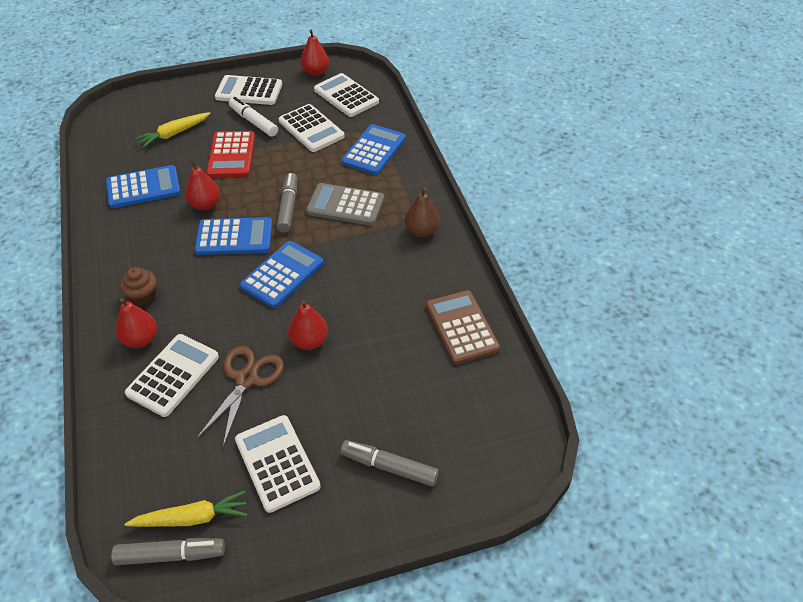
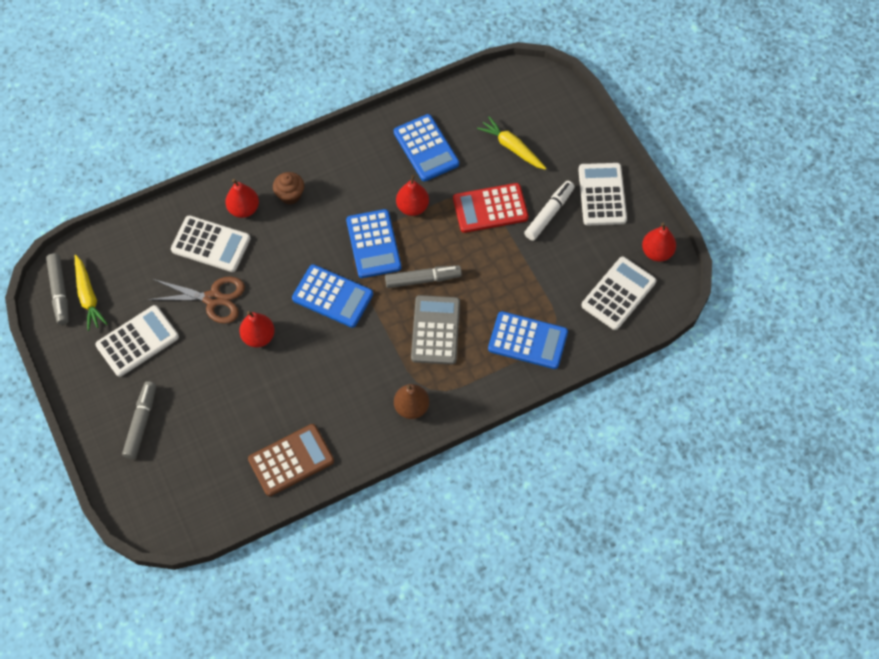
camera: 80 degrees right, 15 degrees up
(311, 129) = (550, 272): white calculator -> none

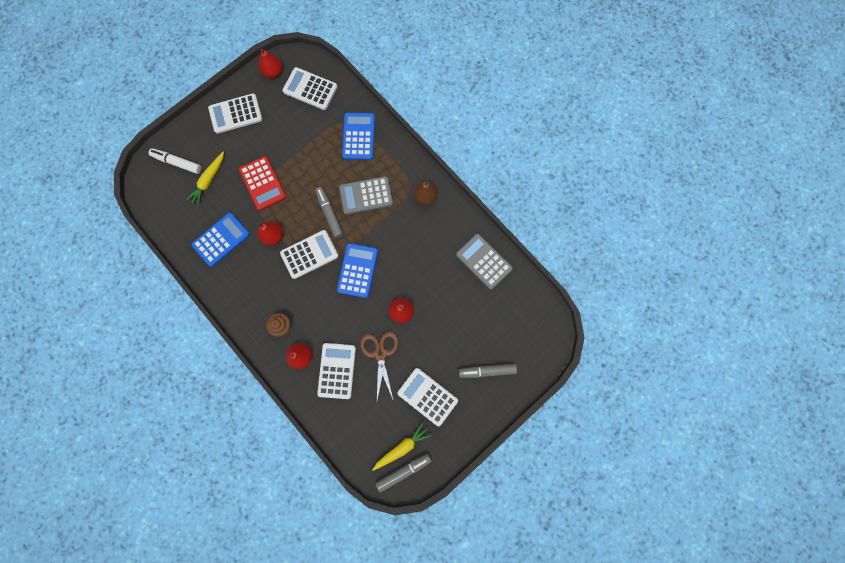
camera: 105 degrees left, 15 degrees up
(291, 460) = (483, 261): brown calculator -> grey calculator
(373, 244) = (309, 254): blue calculator -> white calculator
(549, 214) = (258, 144): white marker -> white marker (177, 162)

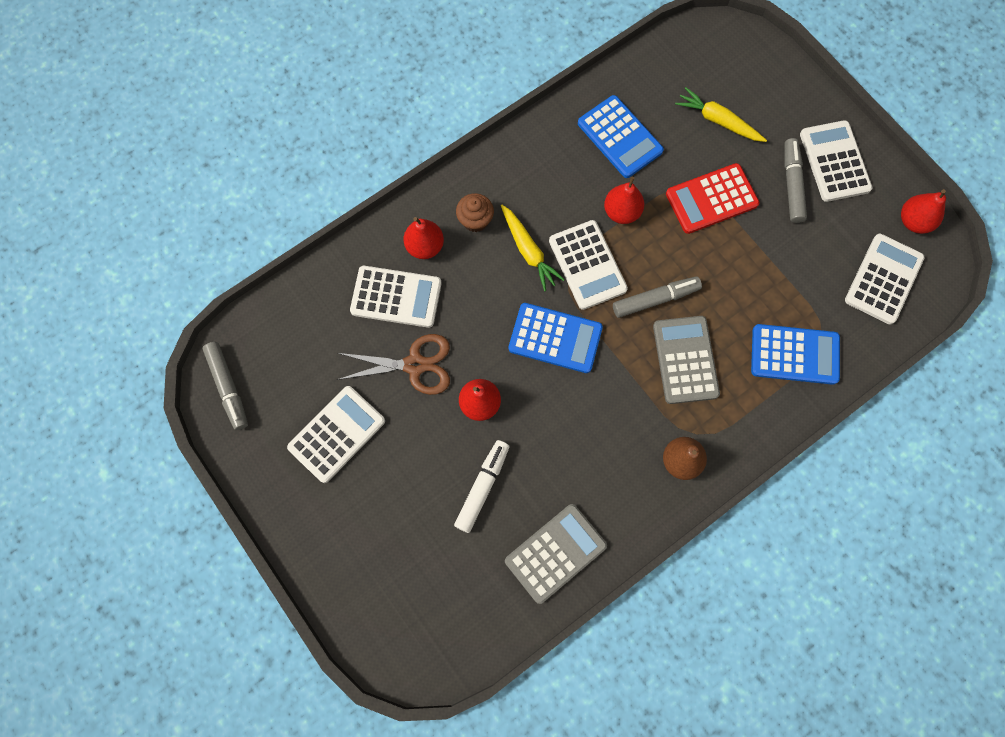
camera: 95 degrees right, 5 degrees down
(177, 162) = (749, 77): white marker -> white marker (482, 487)
(402, 447) = (264, 387): yellow carrot -> yellow carrot (528, 251)
(487, 371) = (365, 537): grey marker -> grey marker (792, 184)

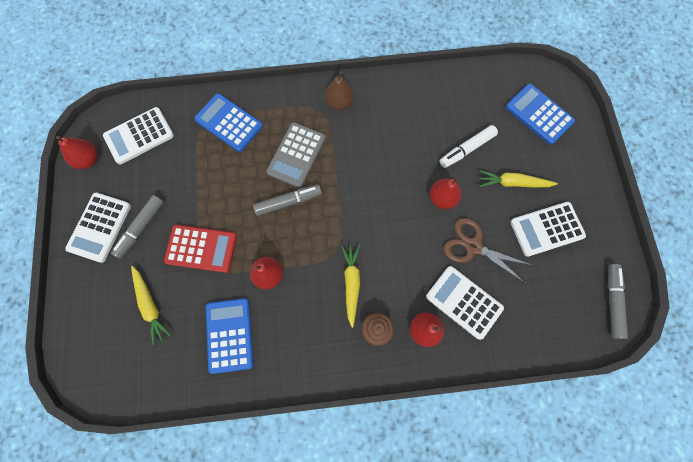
camera: 150 degrees left, 0 degrees up
(402, 473) = (513, 183): none -> yellow carrot
(555, 338) = (369, 213): blue calculator -> blue calculator (539, 114)
(555, 553) = (442, 94): grey calculator -> none
(587, 265) = (317, 250): white calculator -> none
(655, 299) = (288, 202): grey marker -> grey marker turned 150 degrees clockwise

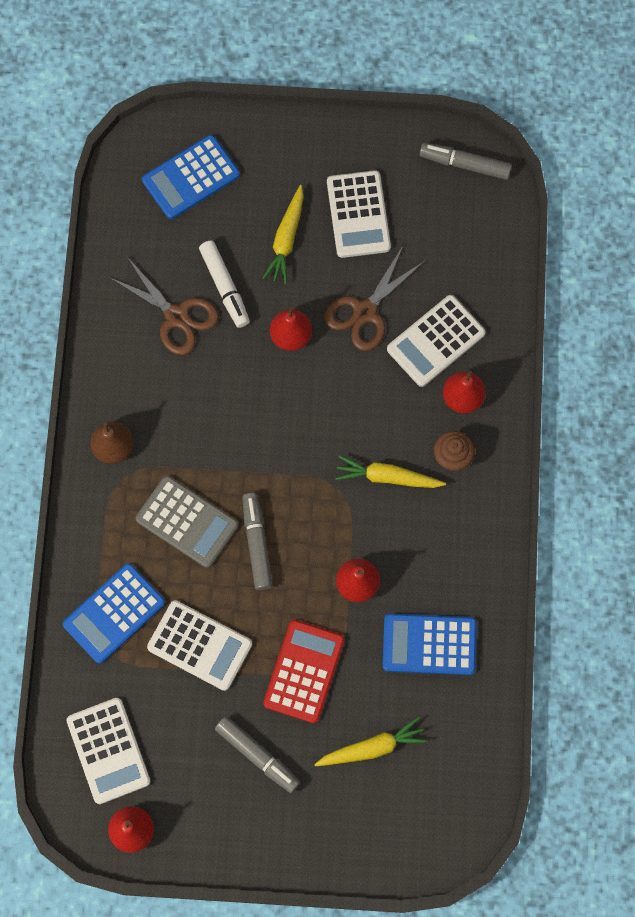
camera: 80 degrees left, 0 degrees up
(100, 227) = (245, 815): white calculator -> white calculator (200, 645)
(437, 123) = (176, 316): none -> brown scissors

